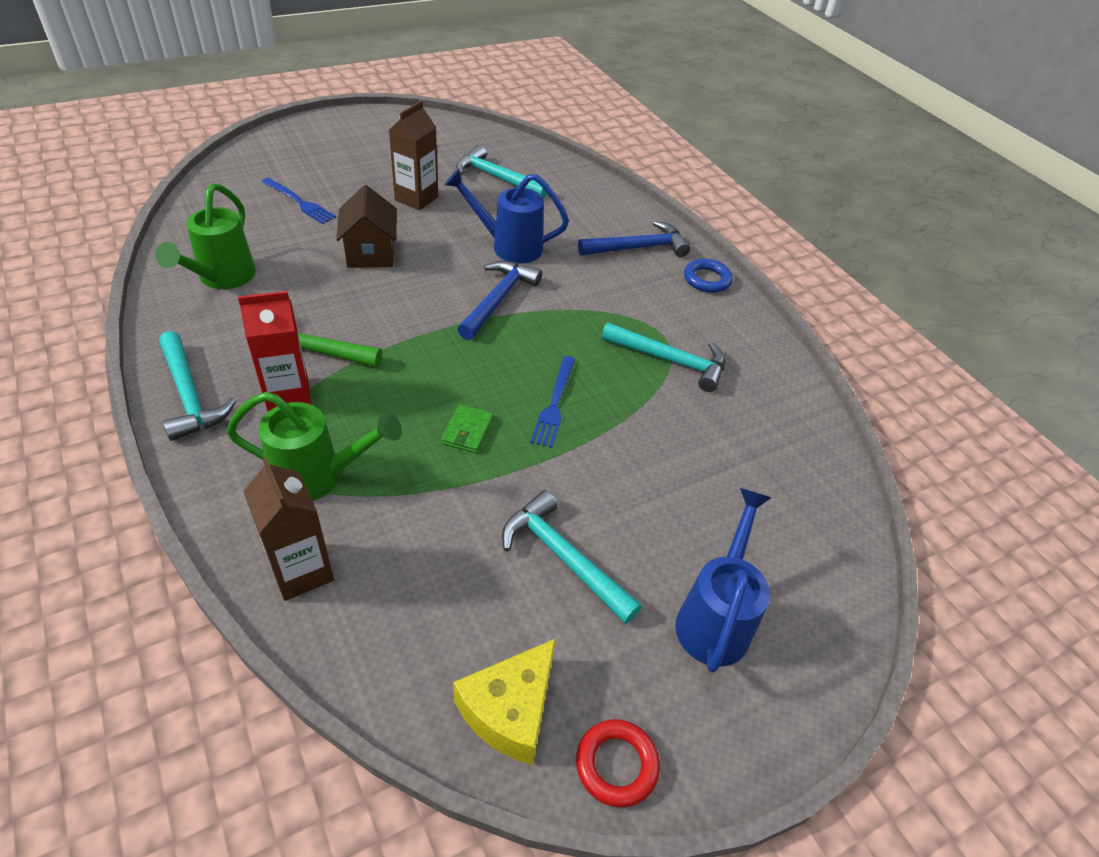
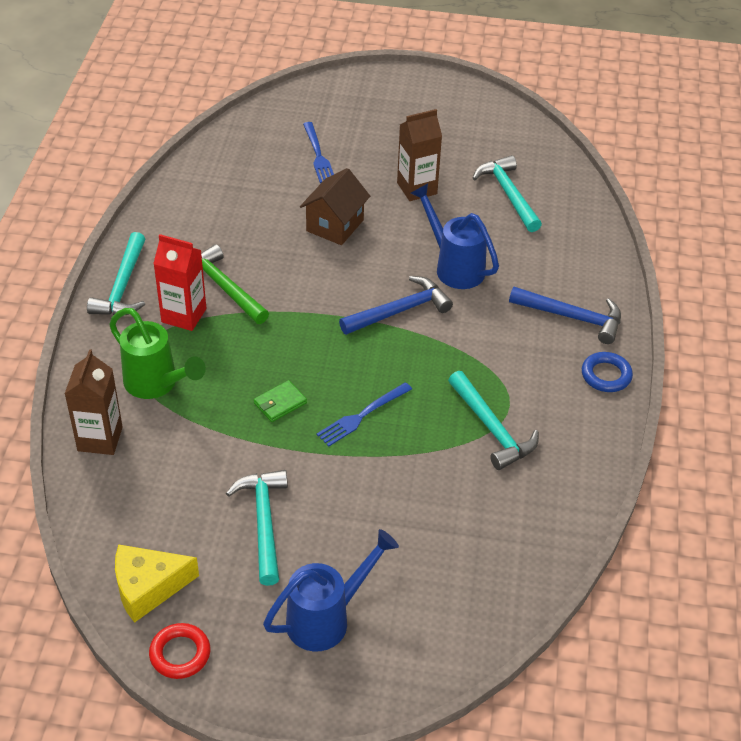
camera: 40 degrees right, 0 degrees up
(222, 279) = (209, 202): green watering can -> none

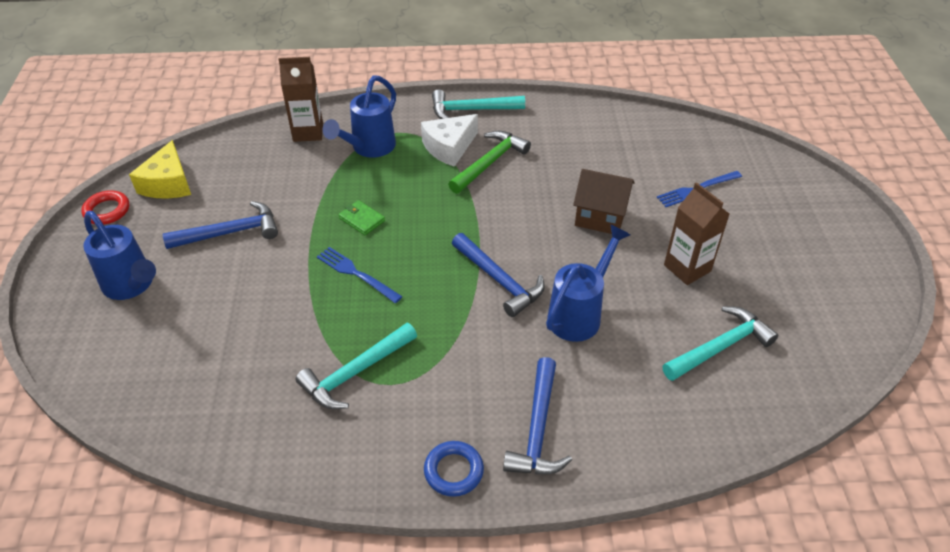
camera: 80 degrees right, 0 degrees up
(148, 587) = (168, 183): yellow cheese -> yellow cheese turned 150 degrees counterclockwise
(157, 384) = (369, 148): green watering can -> blue watering can
(184, 315) = (449, 147): red carton -> white cheese
(263, 522) = (230, 232): turquoise hammer -> blue hammer

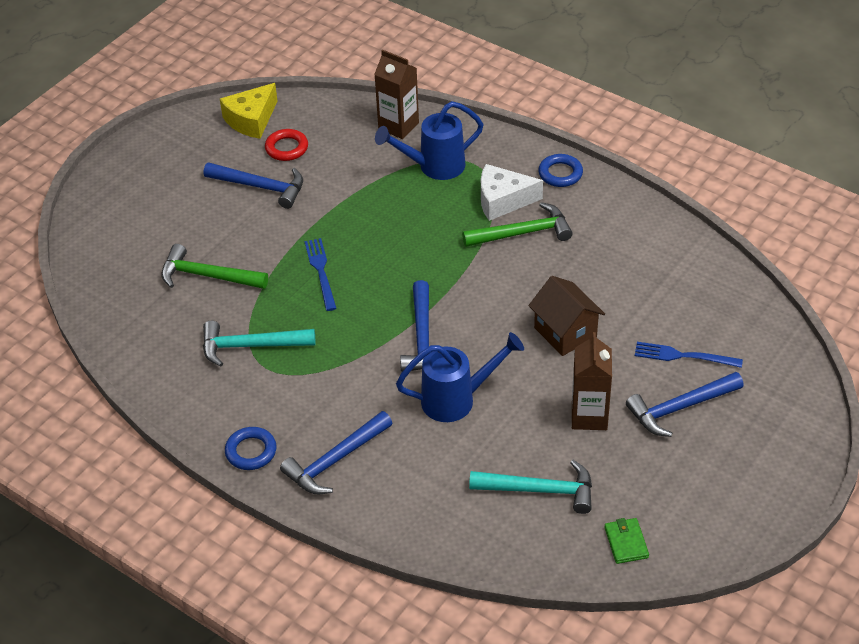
camera: 40 degrees right, 0 degrees up
(107, 211) = (190, 122): red ring -> red ring (286, 148)
(132, 286) = (160, 194): blue watering can -> none
(251, 333) = (207, 276): none -> green hammer
(361, 219) = (367, 228): green wallet -> green wallet (626, 542)
(471, 110) = (560, 174): turquoise hammer -> blue ring
(738, 226) = (680, 408): none -> blue hammer

